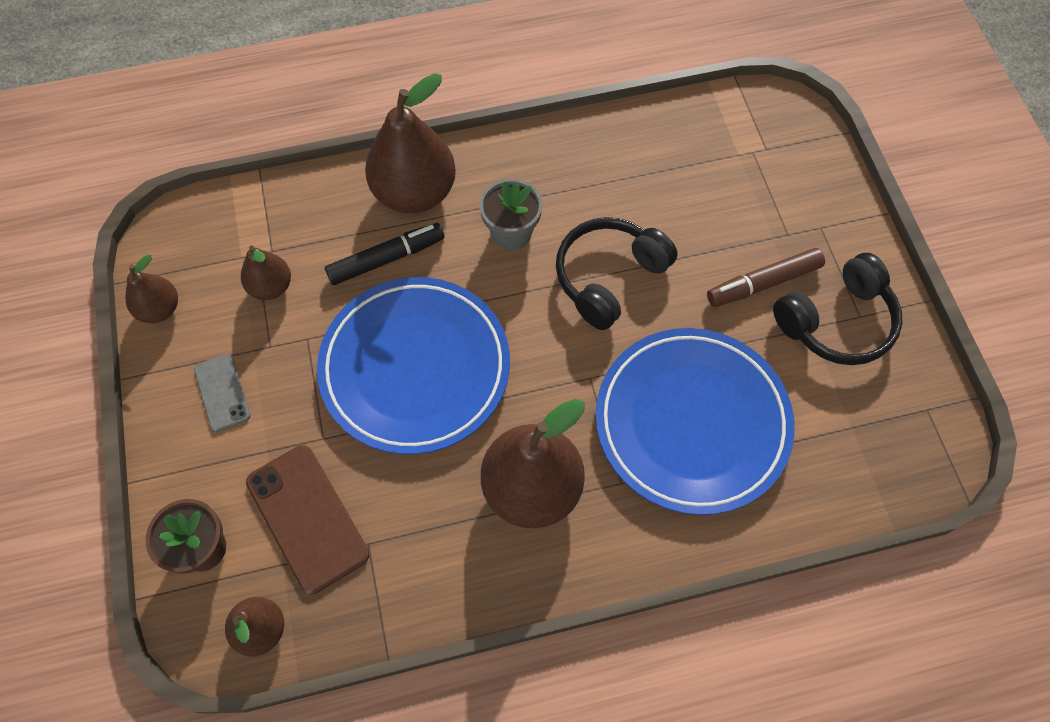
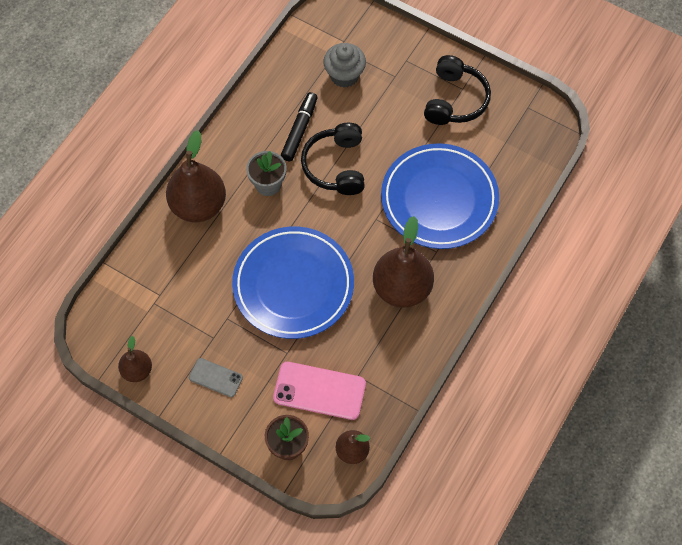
camera: 45 degrees left, 0 degrees up
(271, 287) = (180, 311): brown pear -> none
(307, 518) = (319, 390): brown phone -> pink phone
(386, 259) = (222, 249): black marker -> black marker (299, 130)
(727, 186) = (344, 75): none -> grey cupcake
(763, 283) = (407, 109): brown marker -> none

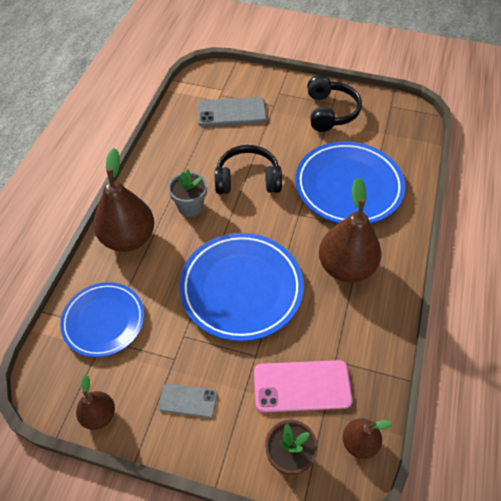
camera: 15 degrees left, 10 degrees down
(157, 286) = (104, 321): none -> blue plate
(299, 130) = (206, 159): black marker -> none
(336, 166) = (247, 179): black headphones -> black headphones turned 105 degrees clockwise
(344, 75) = (231, 112): grey cupcake -> grey phone

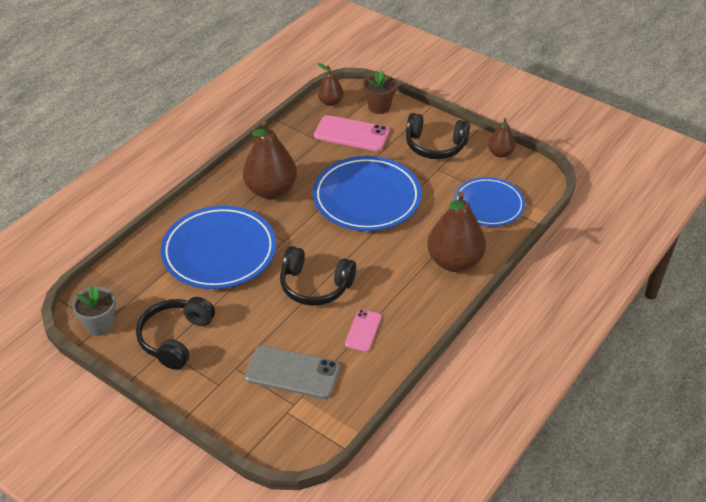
camera: 160 degrees left, 10 degrees down
(188, 400) = (435, 145): grey phone -> black headphones
(190, 207) = (385, 274): grey flower pot -> grey flower pot (100, 325)
(191, 154) = (363, 330): none -> pink phone

